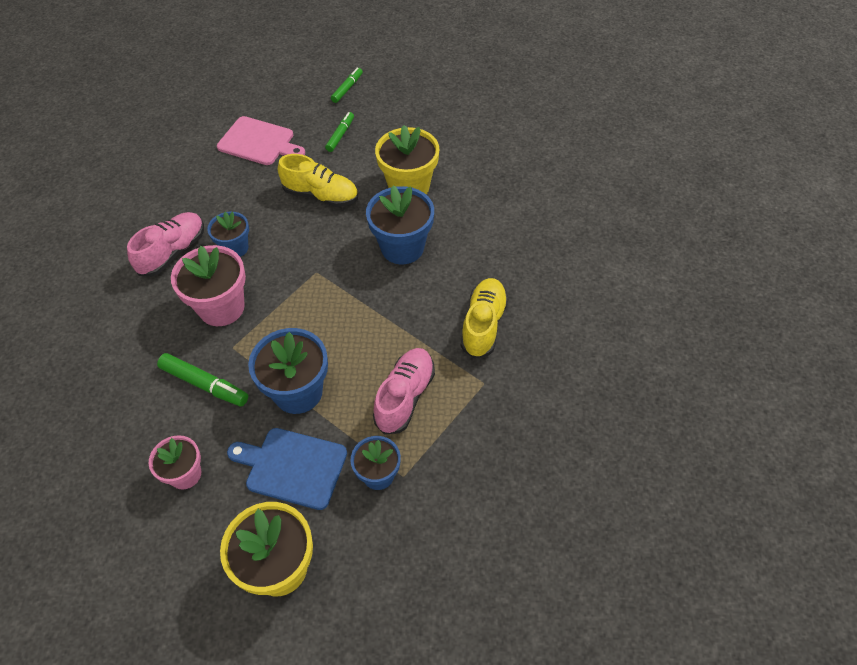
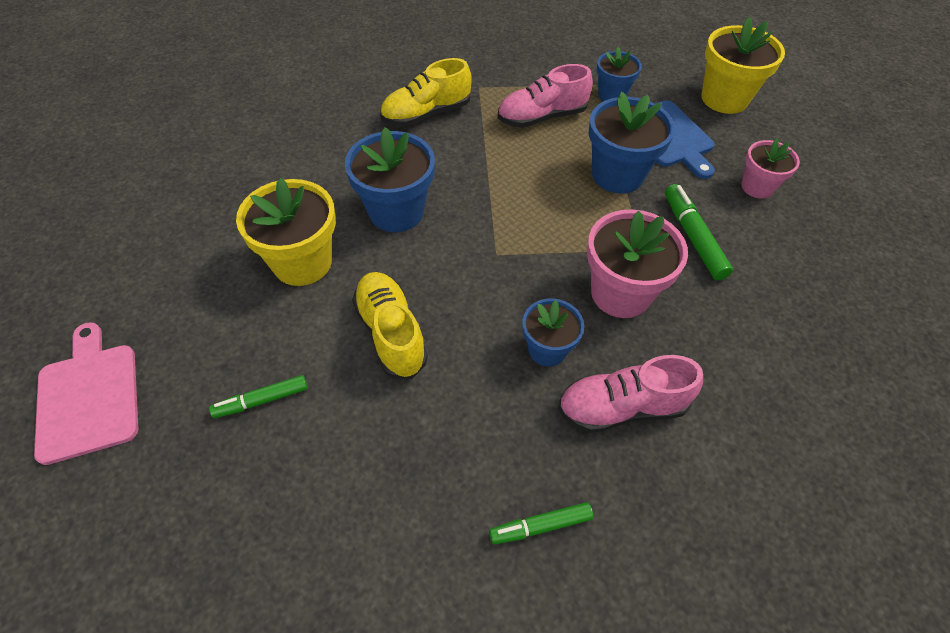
camera: 135 degrees left, 0 degrees up
(259, 142) = (358, 495): pink cutting board -> pink cutting board (89, 396)
(347, 88) = (139, 479): green marker -> green marker (540, 526)

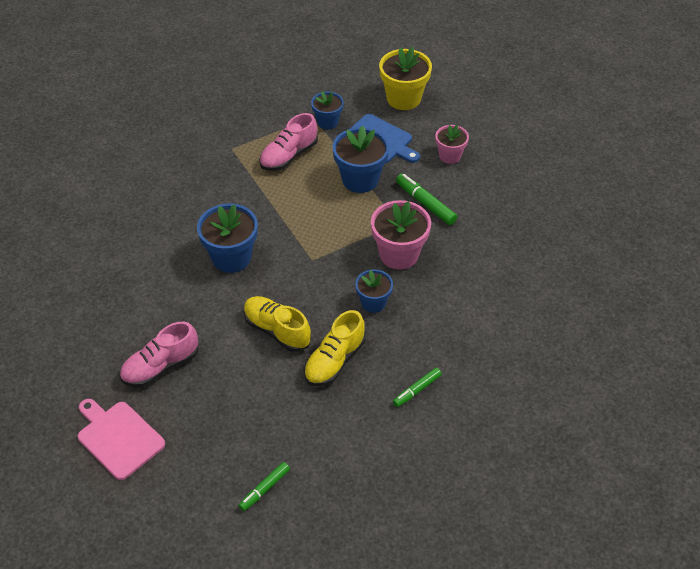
camera: 25 degrees left, 5 degrees down
(262, 400) = (225, 396): green marker -> green marker (264, 489)
(302, 262) = (192, 312): yellow flower pot -> none
(426, 114) = (207, 182): yellow shoe -> yellow shoe (334, 361)
(621, 407) = (430, 316): pink shoe -> pink shoe (160, 366)

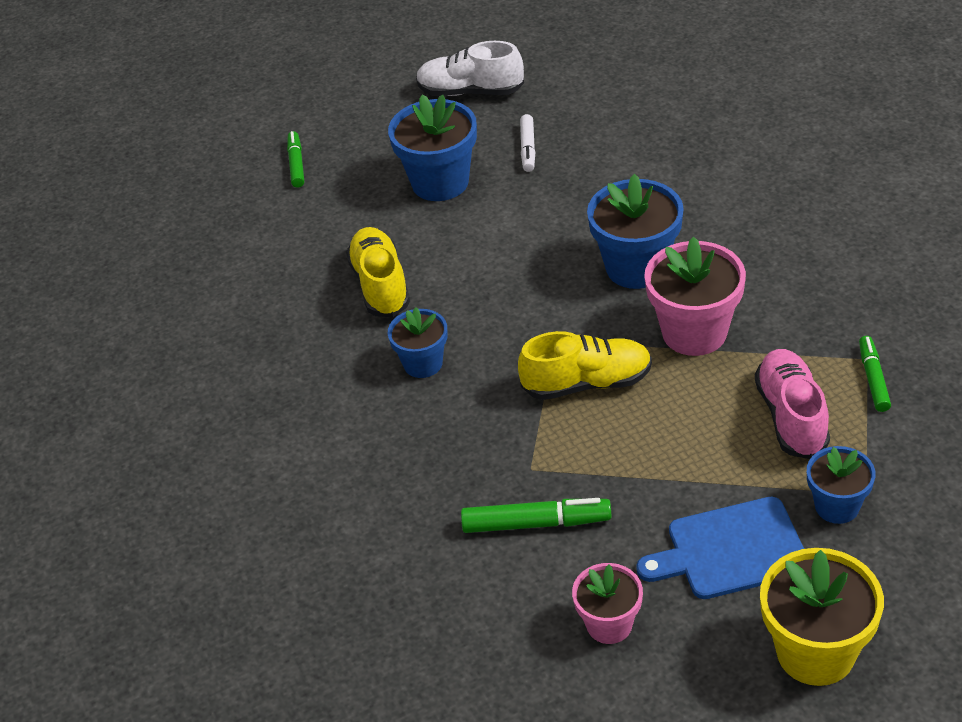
camera: 135 degrees right, 5 degrees down
(118, 437) = (470, 91): pink cutting board -> white shoe
(160, 366) = (528, 148): pink shoe -> white marker
(277, 330) = (477, 257): yellow shoe -> yellow shoe (587, 383)
(360, 179) = (661, 474): blue flower pot -> blue flower pot (440, 182)
(399, 254) = (473, 434): pink flower pot -> pink flower pot (694, 332)
(417, 390) = (263, 334): green marker -> green marker (873, 379)

